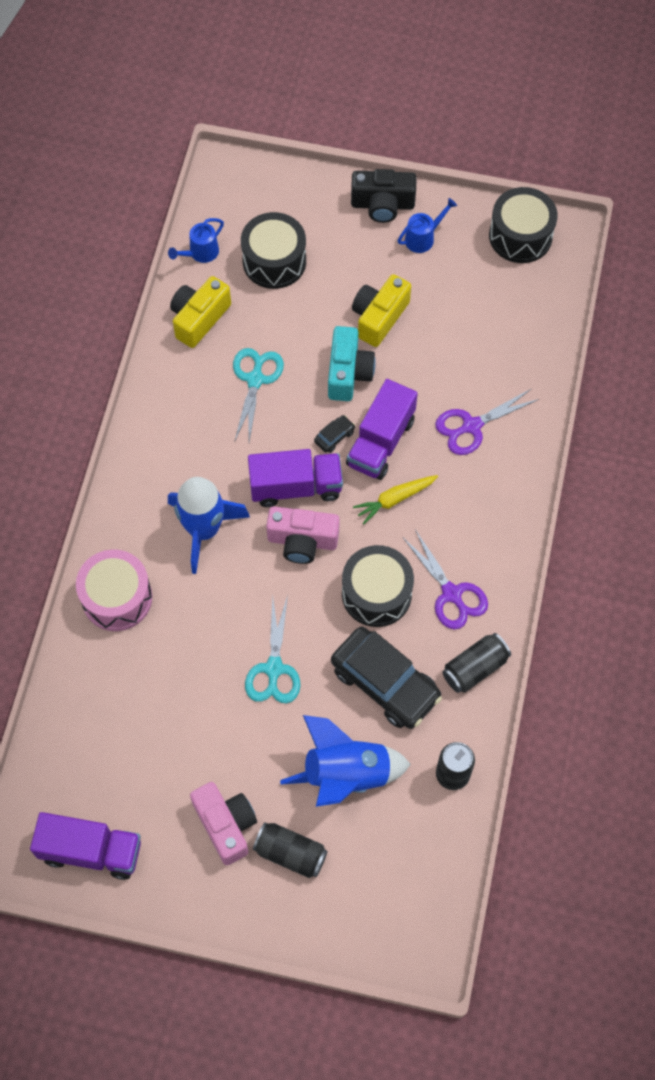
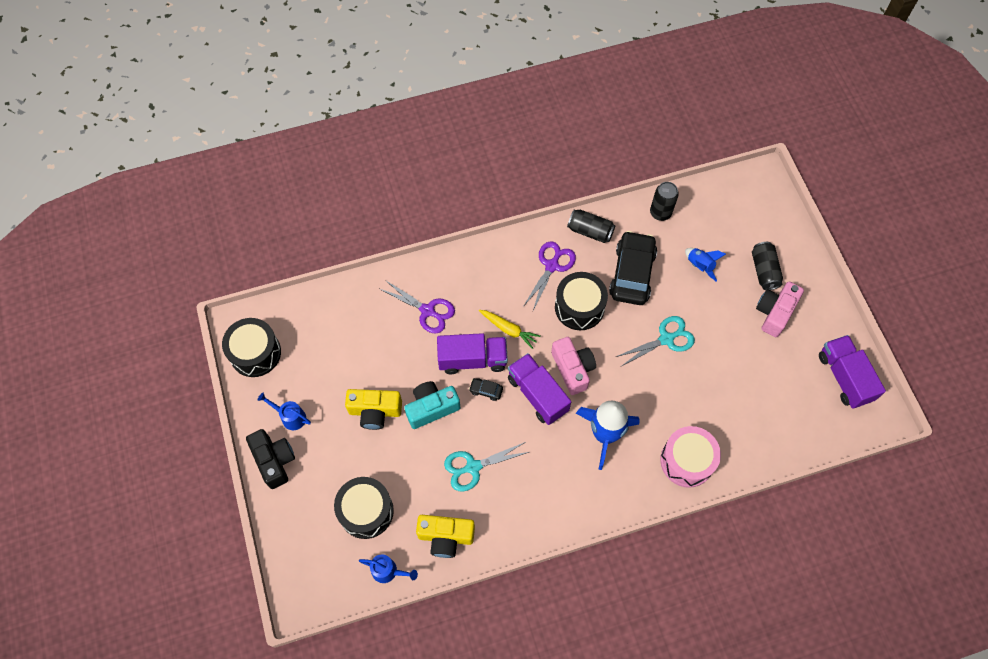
camera: 120 degrees left, 0 degrees up
(346, 774) = (700, 266): blue rocket -> blue rocket, size x0.52

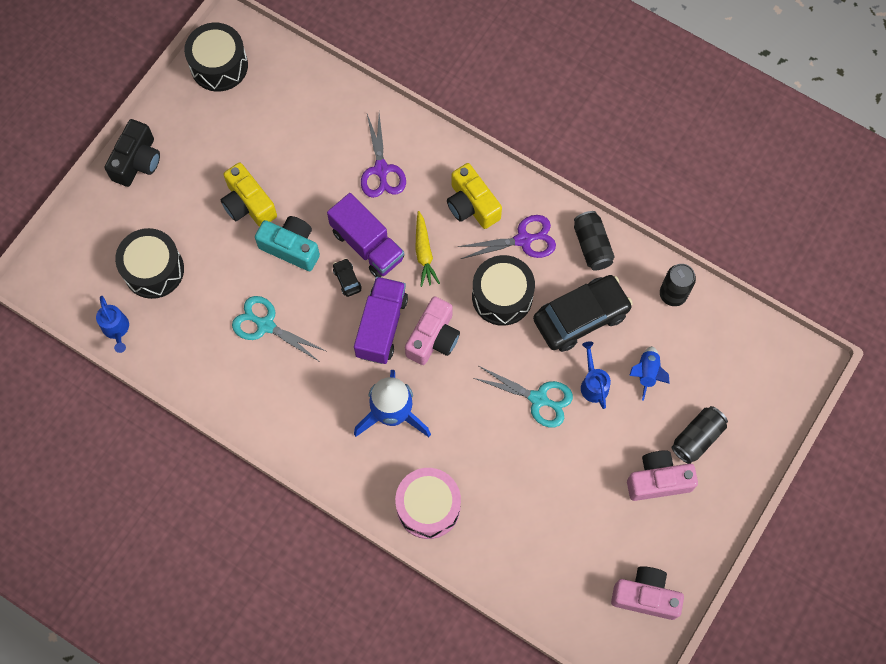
camera: 50 degrees right, 5 degrees up
(290, 417) = (186, 141): blue watering can -> blue watering can (593, 384)
(445, 537) = (184, 352): yellow camera -> yellow camera (471, 205)
(844, 377) = (645, 596): purple truck -> pink camera

